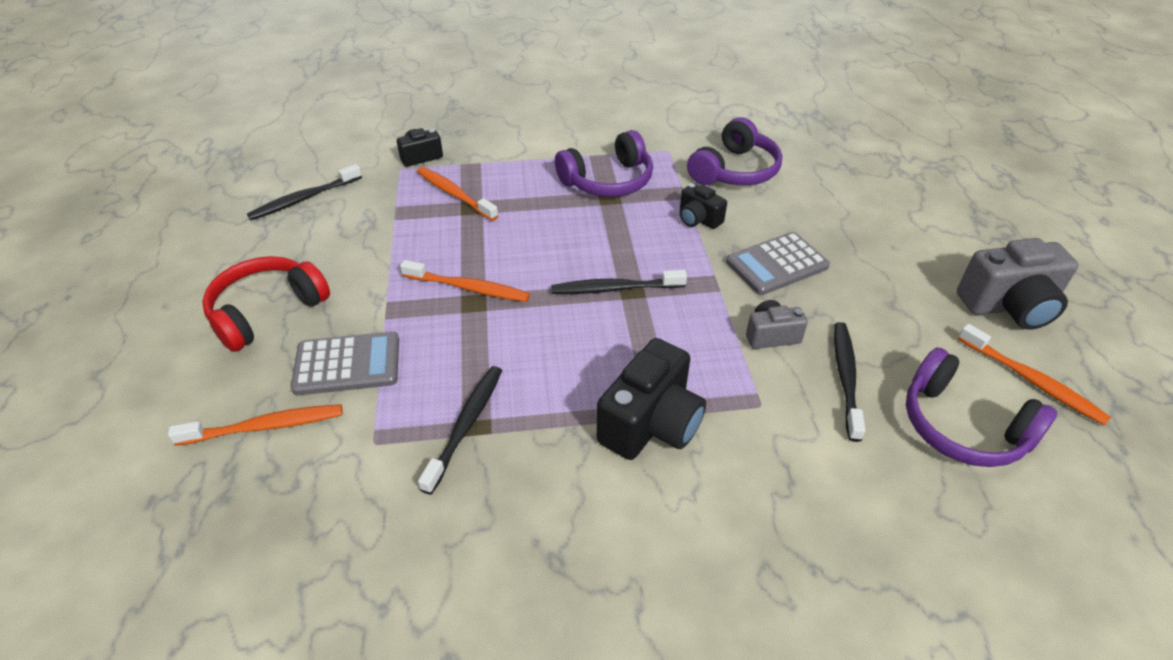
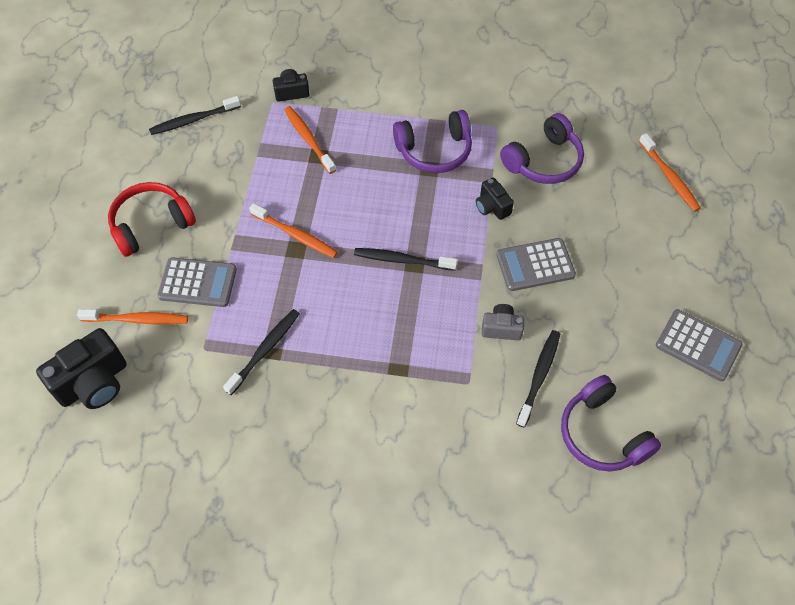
camera: 15 degrees right, 15 degrees up
(651, 424) = (387, 379): black camera -> black camera (93, 383)
(1009, 306) = (698, 345): grey camera -> grey calculator
(1032, 381) = (675, 412): orange toothbrush -> orange toothbrush (669, 177)

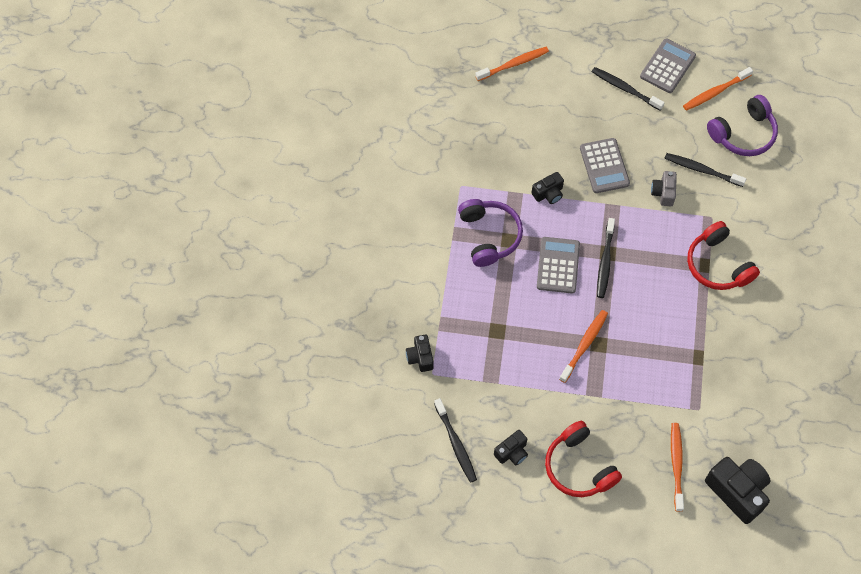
camera: 90 degrees left, 5 degrees up
(177, 166) = (512, 452): none -> black camera
(198, 283) = (637, 420): grey calculator -> grey calculator (558, 265)
(265, 350) = (696, 362): black toothbrush -> black toothbrush (625, 89)
(308, 139) = (478, 339): orange toothbrush -> orange toothbrush (715, 92)
(398, 385) = (718, 265): none -> red headphones
(544, 161) = (499, 152): purple headphones -> none

